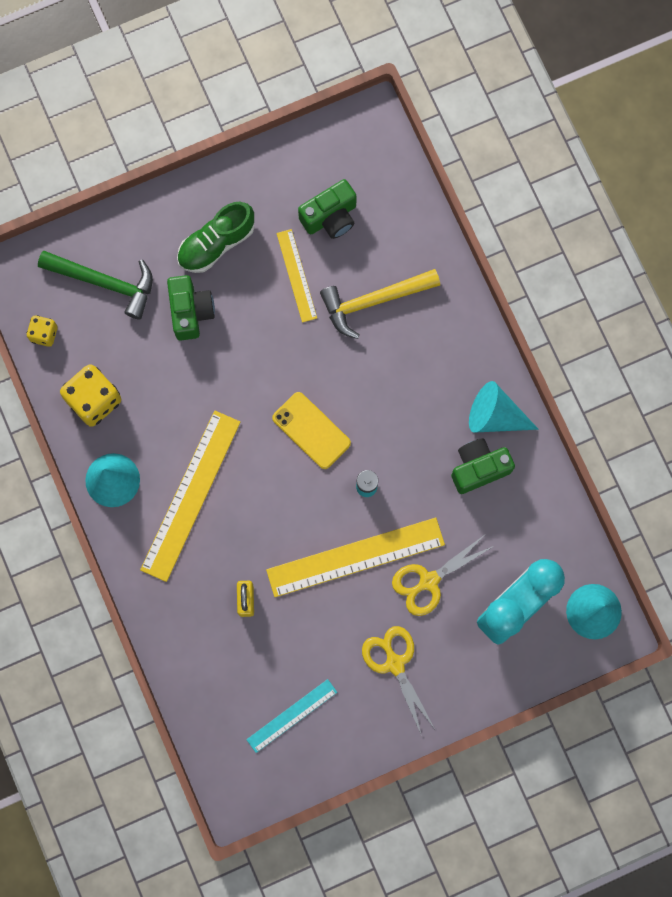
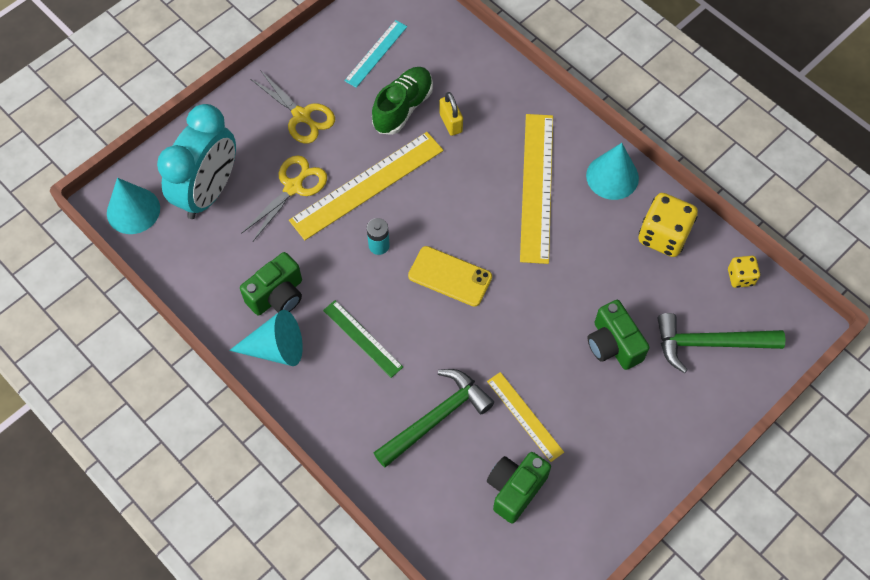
camera: 160 degrees right, 15 degrees down
(216, 244) = (619, 420): green shoe -> green shoe (403, 108)
(373, 301) = (436, 417): yellow hammer -> green hammer
(413, 398) = (362, 338): none -> green ruler

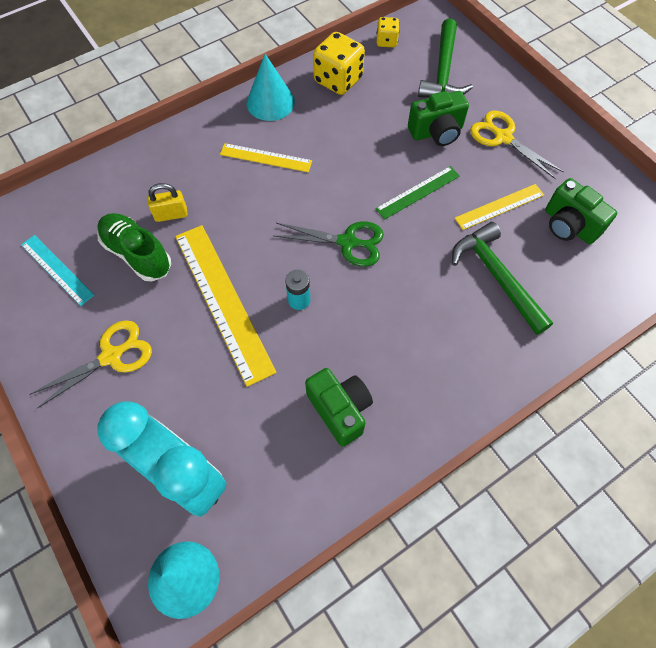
camera: 80 degrees left, 0 degrees up
(276, 348) = (404, 418): turquoise cone -> none
(293, 187) = (204, 376): yellow scissors -> yellow scissors (503, 138)
(362, 338) = (404, 330): green ruler -> green ruler (418, 192)
(450, 276) = (347, 242): yellow phone -> green scissors
(537, 187) = (266, 157): yellow ruler -> yellow ruler, size x0.56

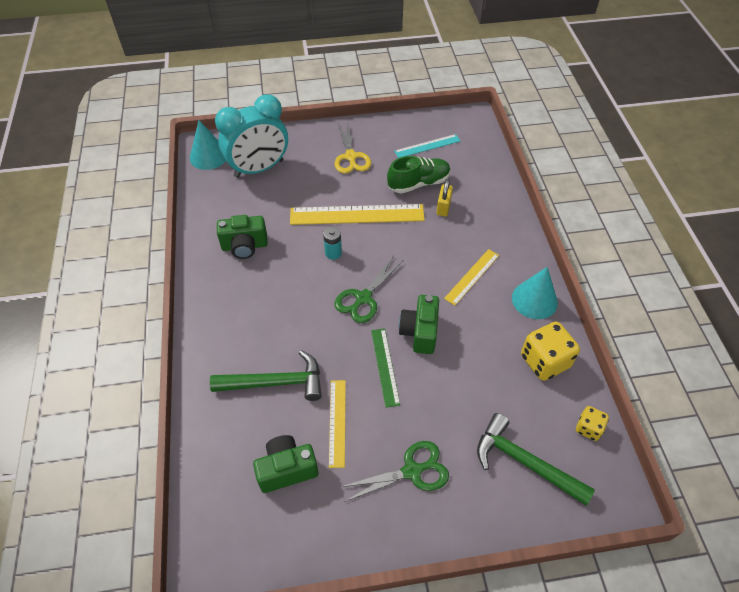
camera: 115 degrees right, 10 degrees down
(436, 132) = (444, 414): green camera -> green camera (419, 332)
(503, 138) = (412, 471): yellow scissors -> green scissors

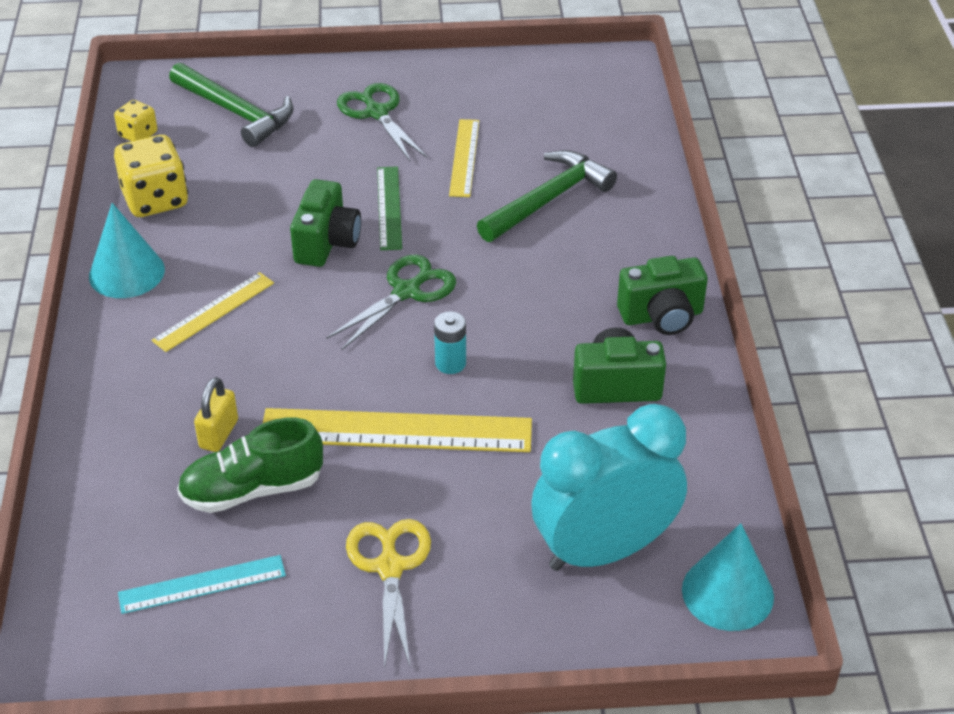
camera: 175 degrees left, 10 degrees down
(276, 382) = (548, 199): green hammer -> green hammer turned 135 degrees clockwise
(287, 469) = (531, 122): green camera -> green camera (662, 316)
(412, 471) = (377, 113): green scissors -> green scissors turned 75 degrees clockwise

